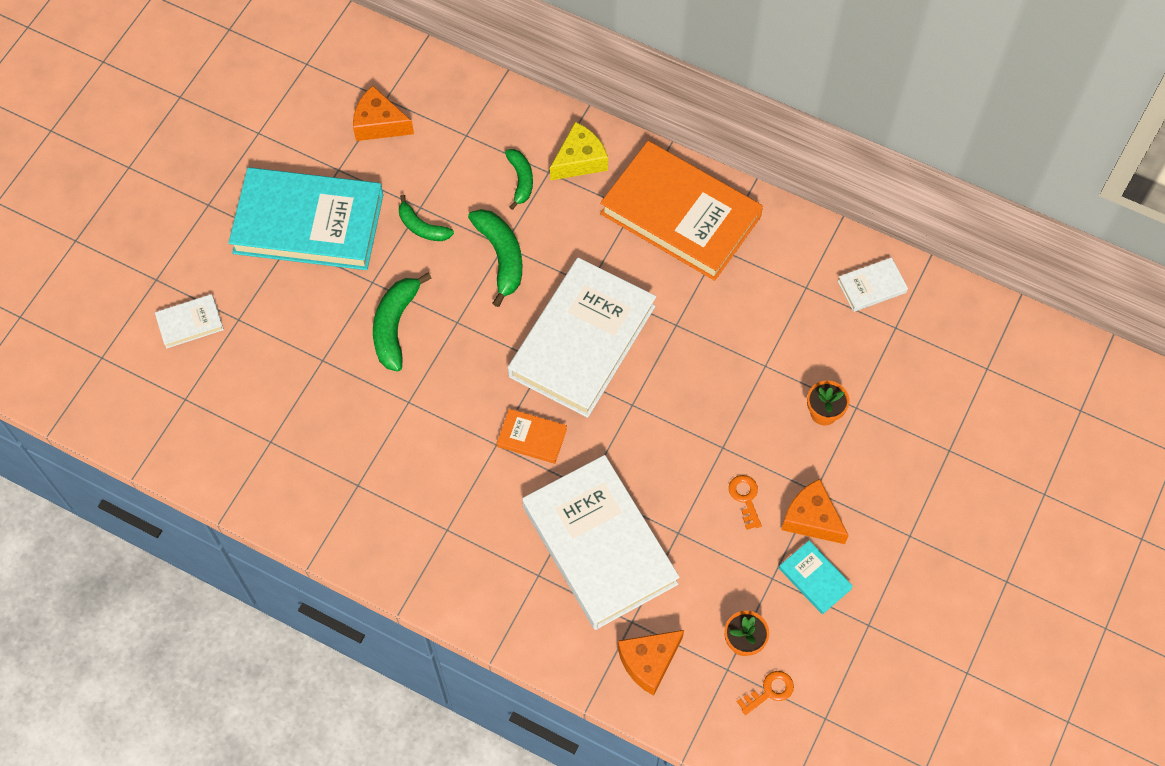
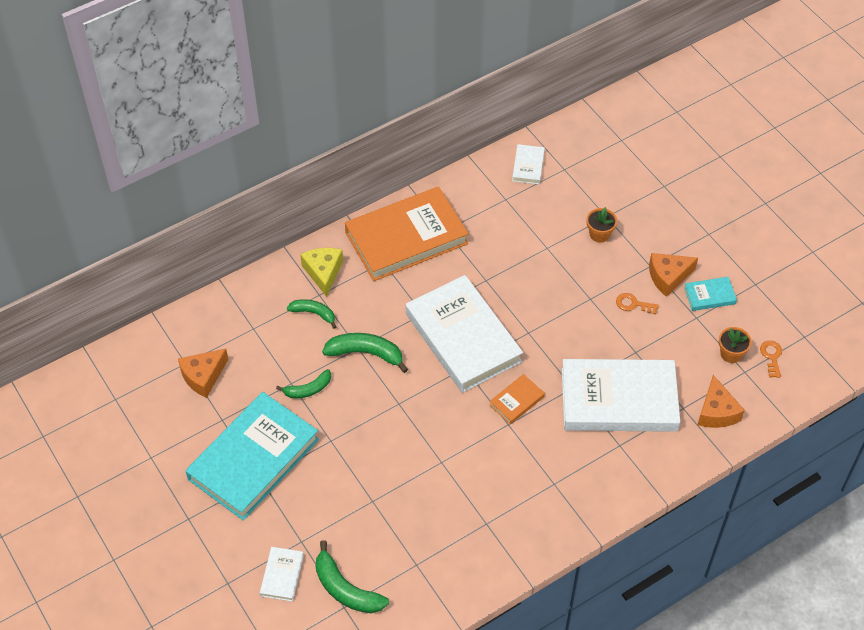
camera: 60 degrees left, 10 degrees down
(395, 326) = (376, 442): green banana -> green banana (346, 589)

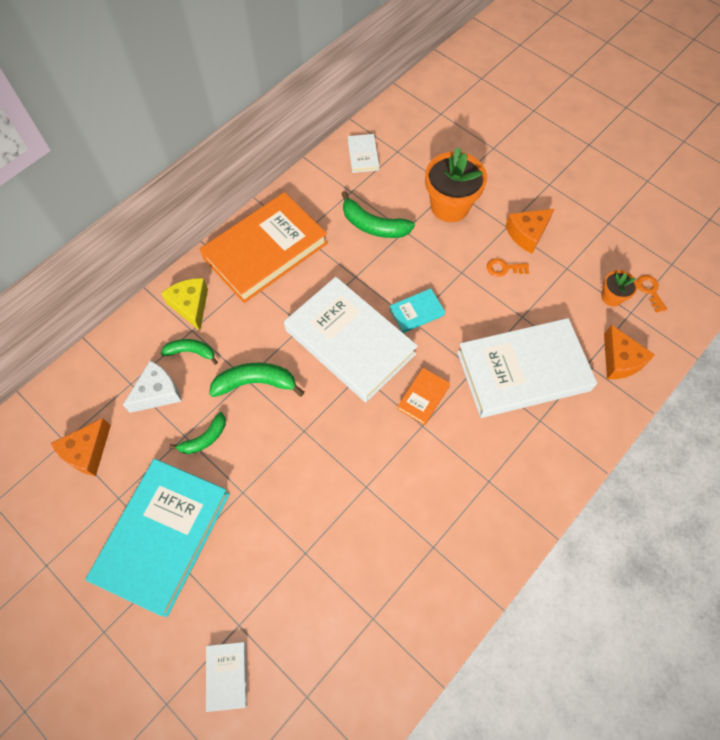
camera: 15 degrees left, 10 degrees up
(275, 341) = (157, 392): none -> white cheese
(346, 589) = (303, 672): green banana -> green banana (373, 225)
(599, 234) = (450, 206): orange flower pot -> orange flower pot, size x1.96
(709, 295) = (571, 243): turquoise book -> turquoise book (416, 312)

